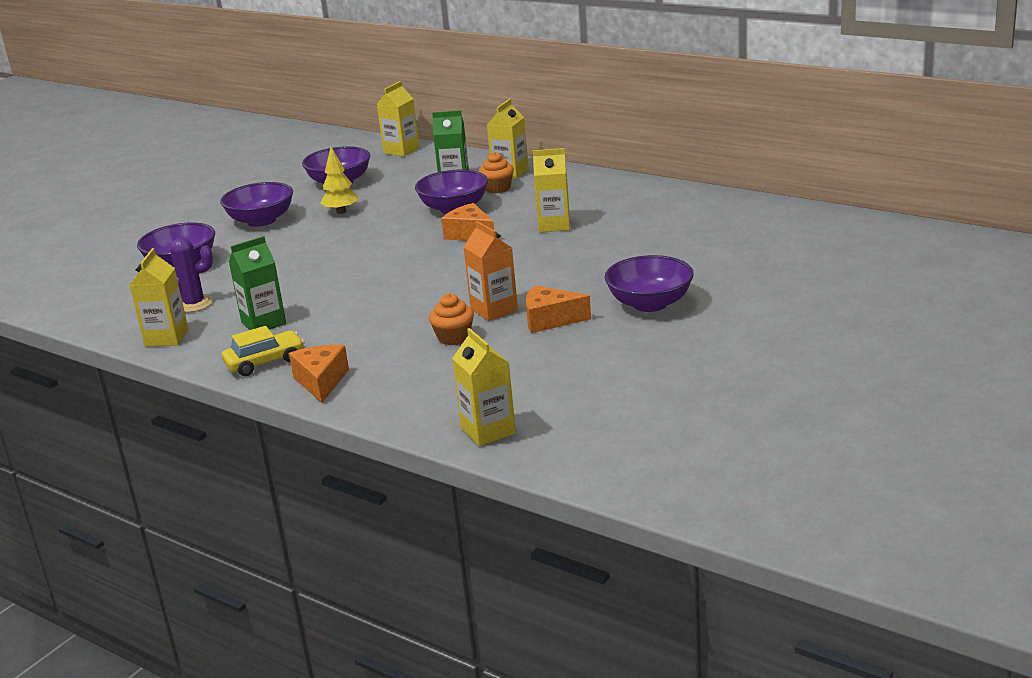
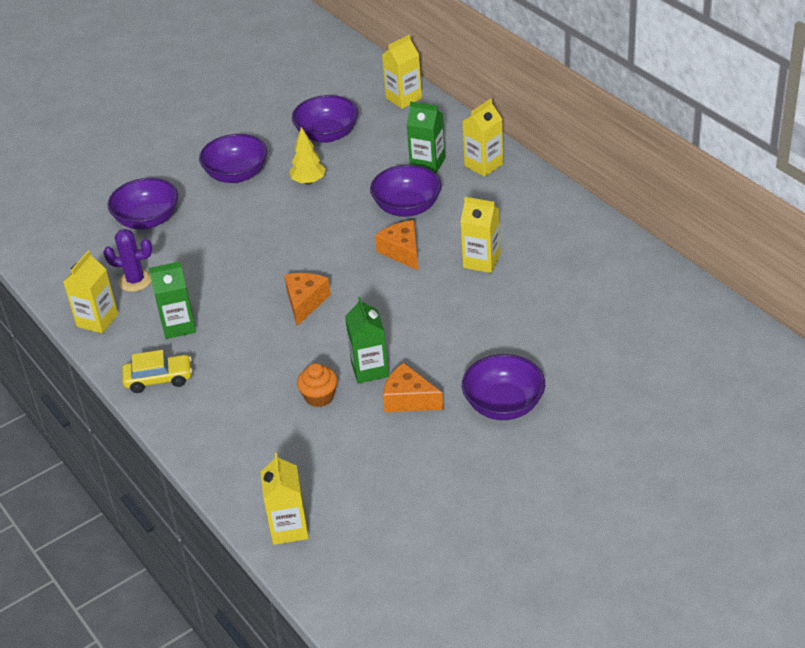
camera: 20 degrees right, 15 degrees up
(321, 381) = (190, 420): orange cheese -> orange cheese (305, 302)
(494, 310) = (370, 369): orange carton -> green carton
(497, 188) = (460, 187): orange cupcake -> none

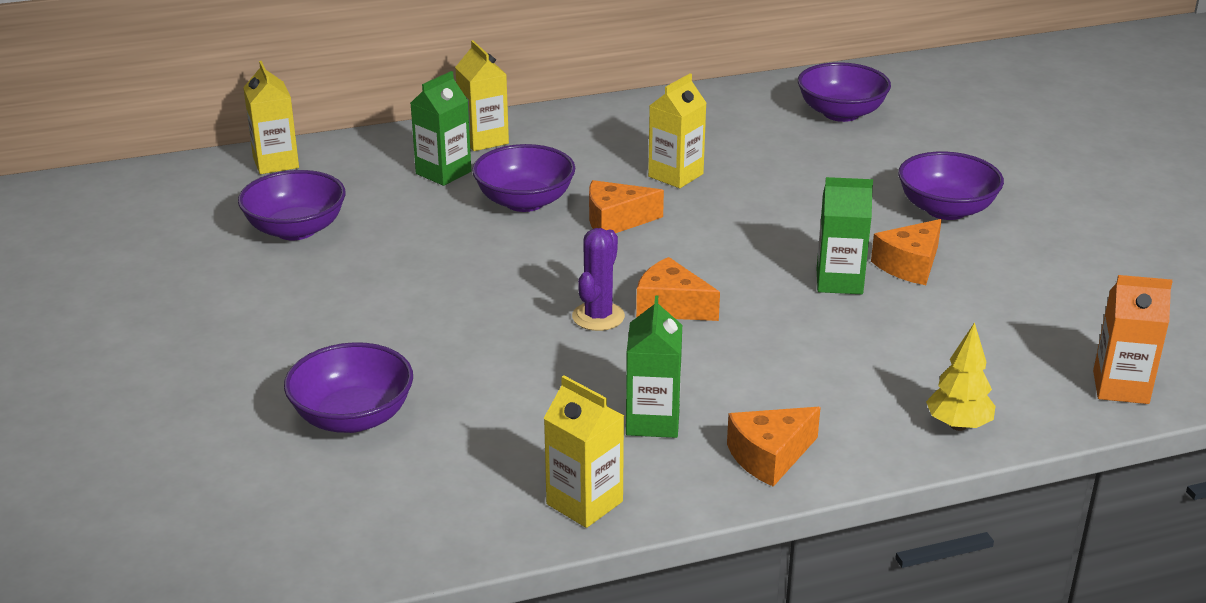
camera: 75 degrees left, 10 degrees down
(135, 281) = (508, 450): purple cactus -> purple cactus (598, 317)
(159, 379) = (769, 456): yellow car -> orange cheese
(236, 174) = (314, 317): purple bowl -> purple bowl (841, 113)
(289, 528) = (1120, 387): yellow carton -> orange carton
(308, 181) = (395, 261): yellow tree -> yellow tree (958, 425)
(319, 397) = (875, 326): orange cupcake -> none

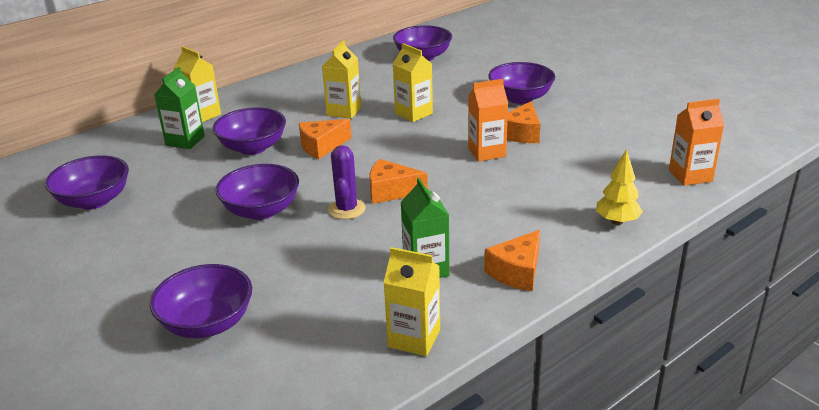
camera: 20 degrees left, 0 degrees up
(276, 162) = (56, 159): yellow carton -> yellow carton (413, 113)
(489, 292) = (261, 210): none -> purple bowl
(839, 281) = (486, 152): green carton -> orange carton

